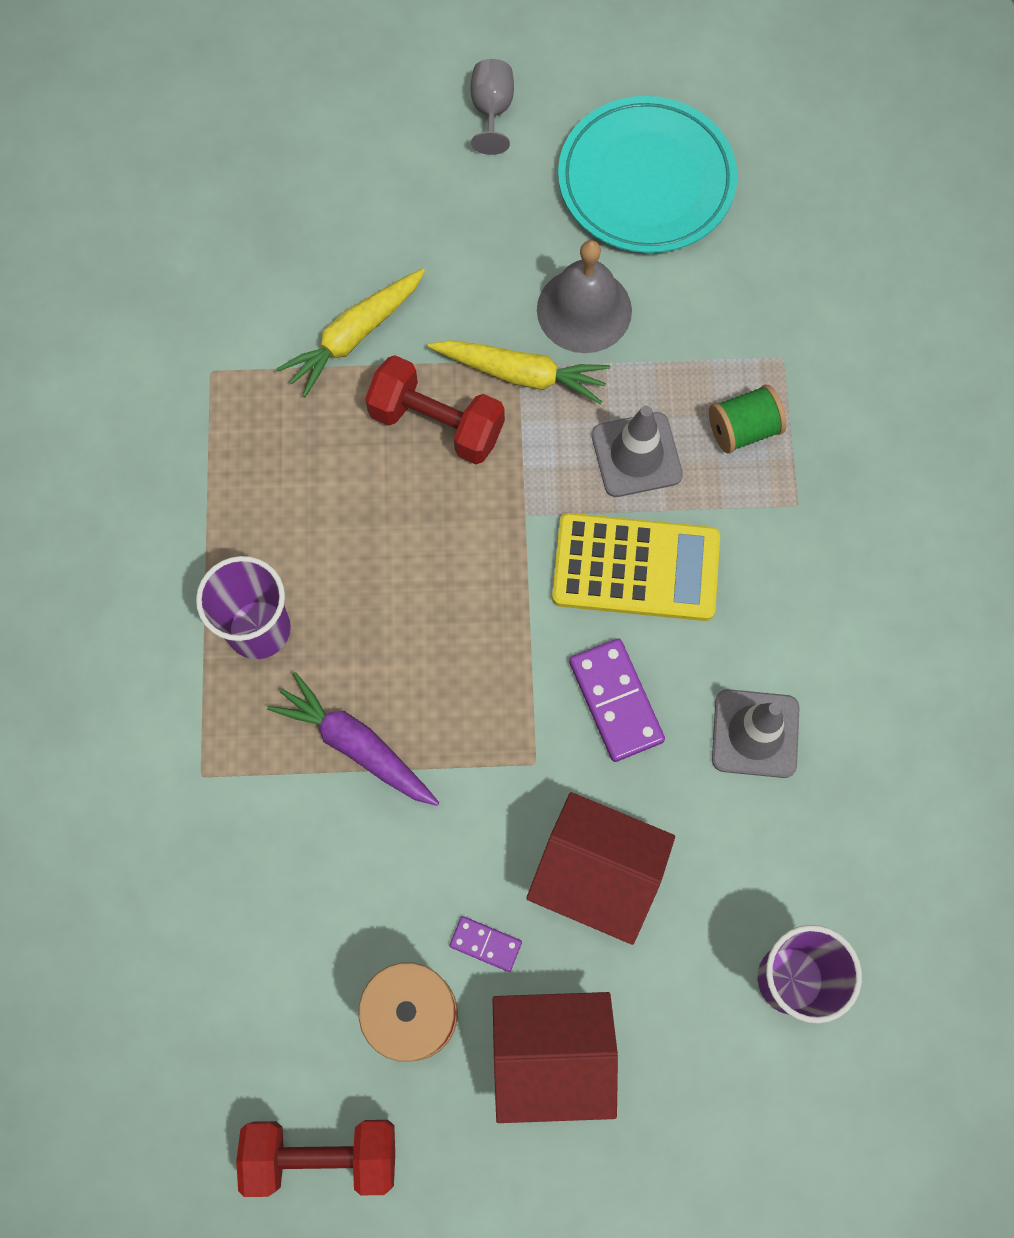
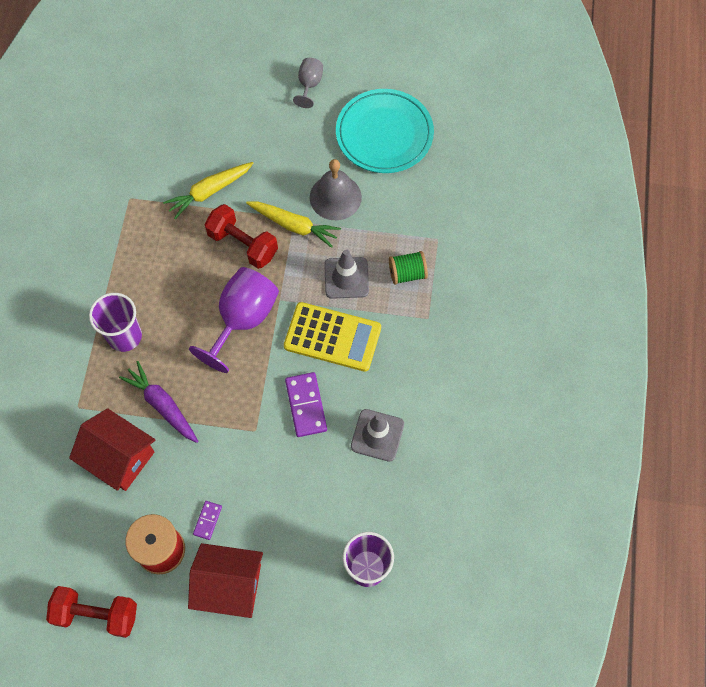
camera: 10 degrees right, 5 degrees down
(467, 562) = (243, 320): none -> purple goblet
(485, 944) = (207, 520): purple domino -> purple domino turned 75 degrees clockwise
(597, 874) = (275, 494): red house -> red house (119, 457)

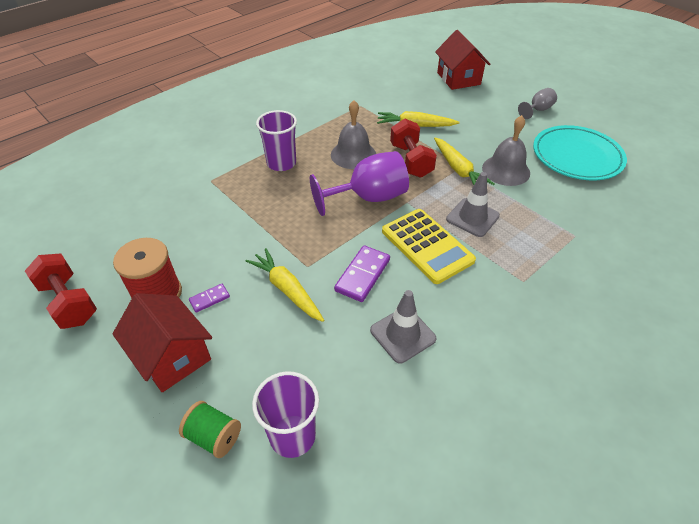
camera: 40 degrees right, 20 degrees down
(119, 457) = (200, 221): red house -> red house (458, 78)
(162, 405) = (261, 211): purple carrot -> none
(183, 275) = (353, 154): none -> grey bell
(260, 464) = (287, 289): none -> yellow carrot
(407, 273) = (528, 242): green spool -> green spool (214, 436)

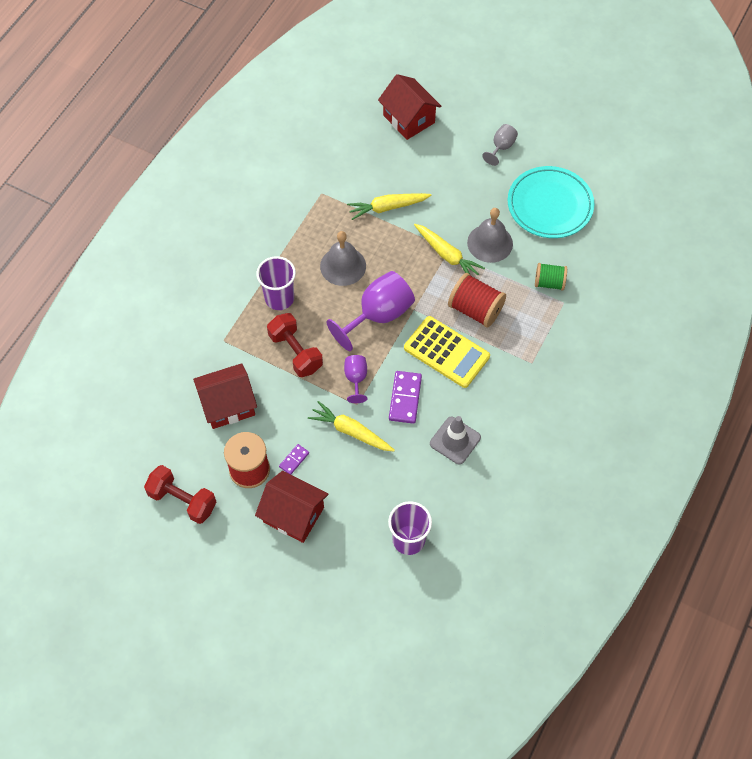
camera: 20 degrees left, 15 degrees up
(178, 230) = (228, 405): none -> red house
(214, 436) = (356, 558): green spool -> green spool (549, 283)
(318, 243) = (356, 379): none -> purple goblet
(411, 160) = (400, 257): red dumbbell -> red dumbbell (295, 352)
(472, 217) = (475, 309): grey traffic cone -> red spool

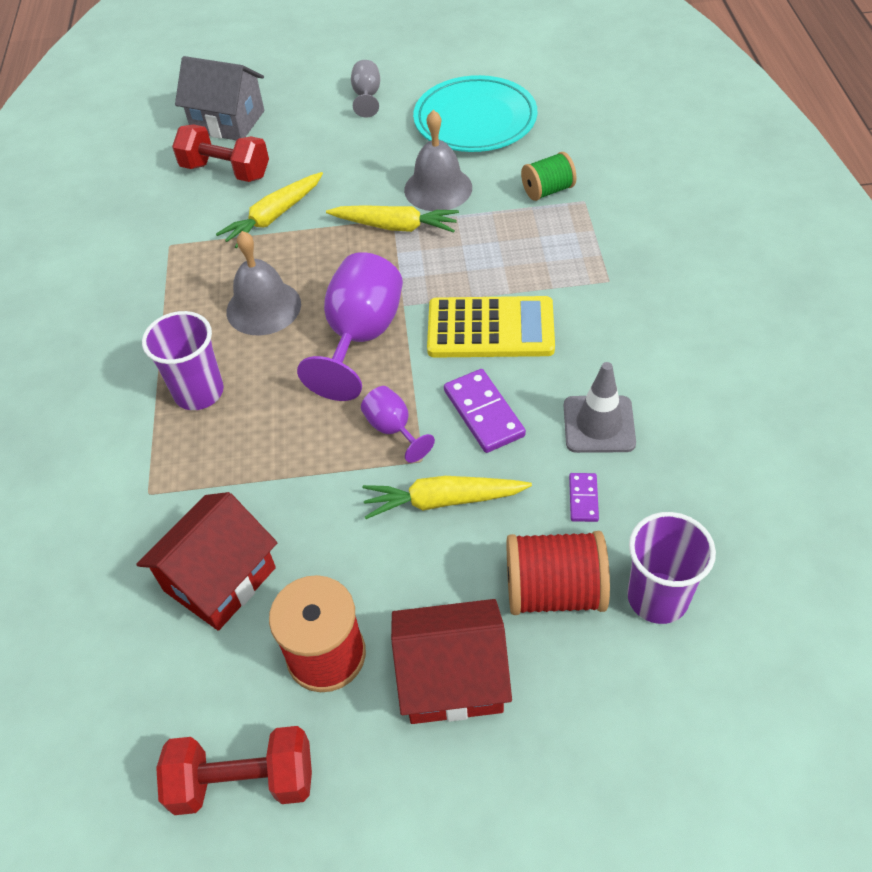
camera: 30 degrees left, 10 degrees down
(294, 460) = (388, 594): purple domino -> purple domino (583, 498)
(295, 352) = (276, 446): red dumbbell -> red dumbbell (226, 171)
(409, 119) = (228, 121): red house -> grey house
(475, 309) = (484, 263): red spool -> red spool (554, 591)

